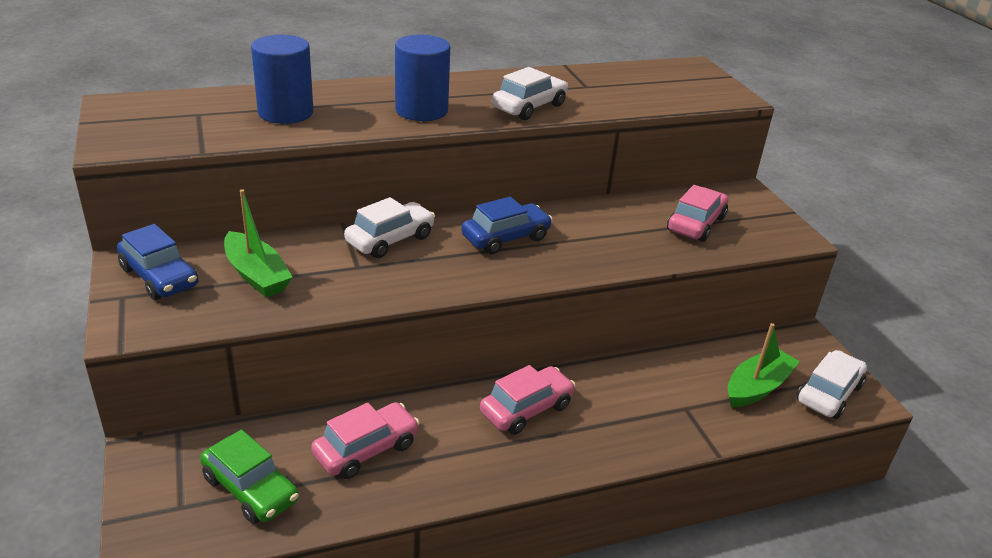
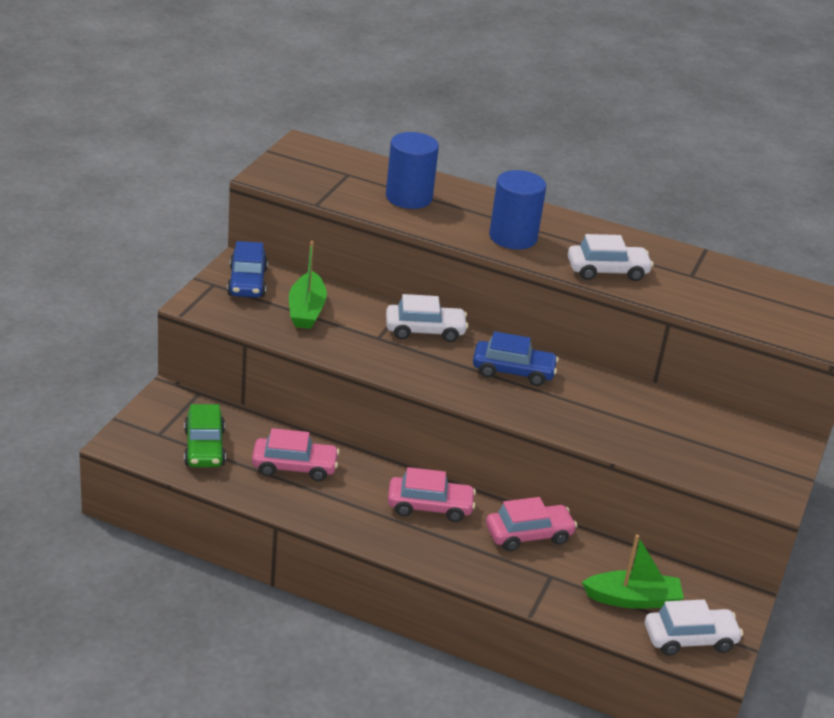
camera: 40 degrees right, 0 degrees up
(696, 224) = (694, 441): pink car -> pink car (528, 535)

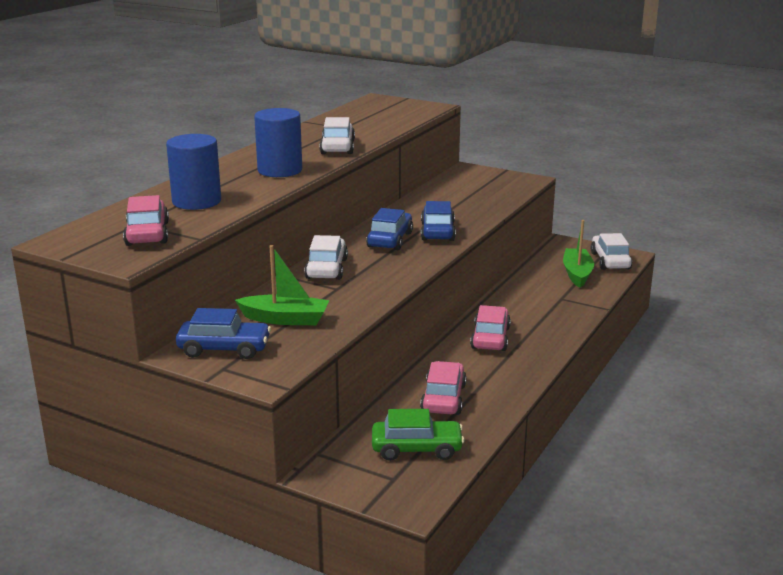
camera: 80 degrees left, 10 degrees down
(528, 535) = (517, 302): pink car -> pink car (147, 234)
(547, 406) = (437, 232): none -> blue car

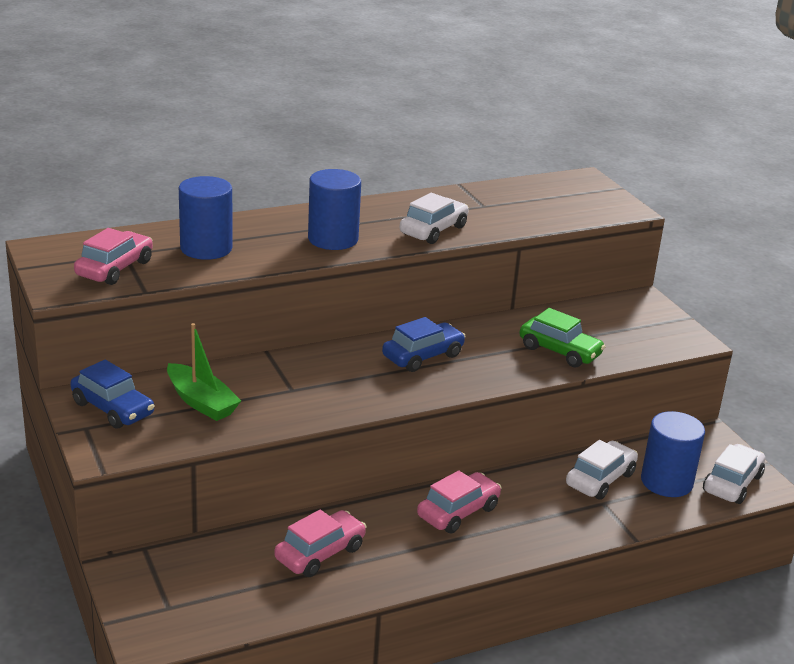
camera: 35 degrees right, 5 degrees up
(326, 269) = (315, 363): white car -> white car (600, 479)
(416, 449) = (226, 590): green car -> green car (560, 351)
(437, 232) = (484, 366): blue car -> none
(577, 274) = (666, 482): green boat -> blue cylinder

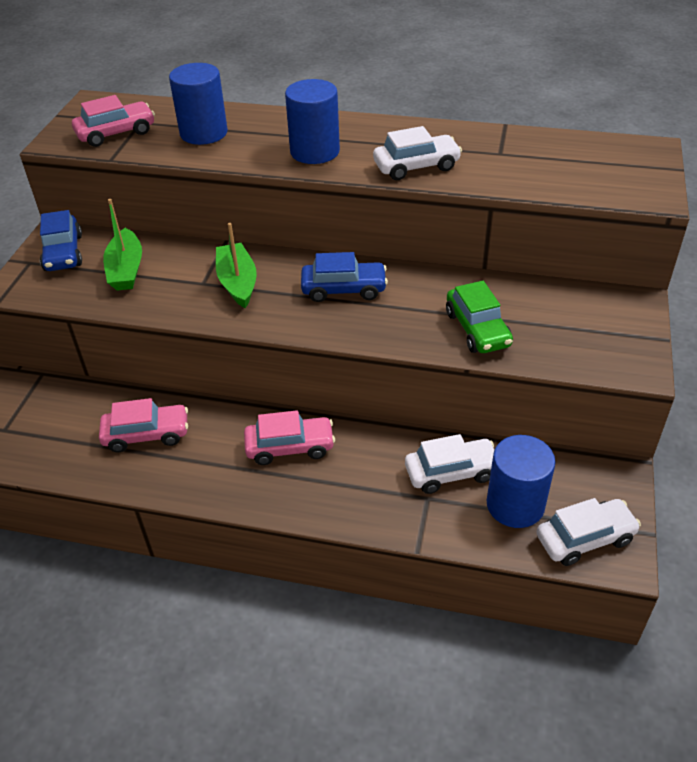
camera: 40 degrees right, 15 degrees up
(324, 379) = (237, 283): none -> green boat

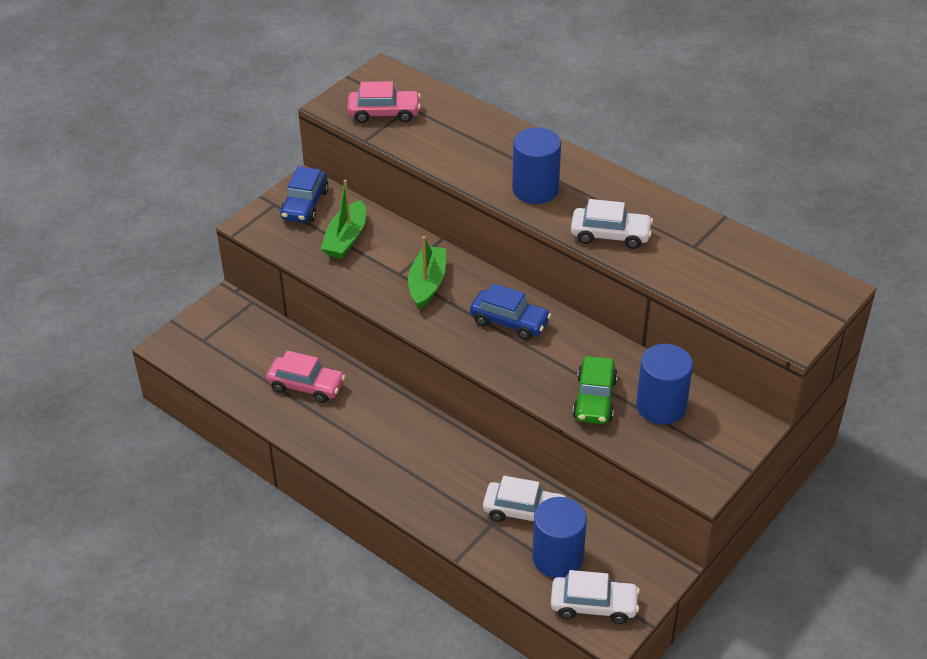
camera: 25 degrees right, 0 degrees up
(204, 133) = (455, 137): blue cylinder -> blue cylinder (661, 406)
(290, 447) = (410, 440): pink car -> none

